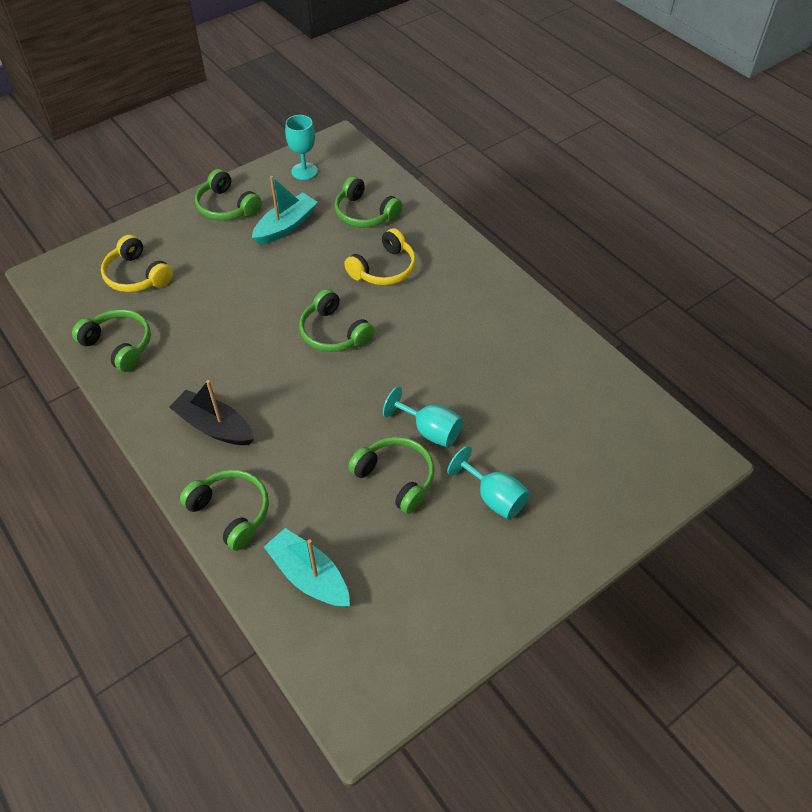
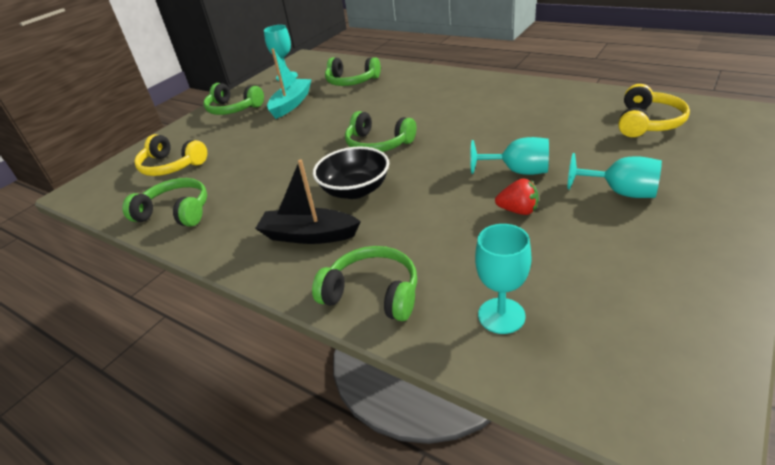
camera: 15 degrees left, 15 degrees down
(279, 388) = (355, 190): none -> black bowl
(309, 576) = (501, 315): turquoise boat -> turquoise goblet
(384, 269) = (391, 101): yellow headphones -> yellow headphones (647, 122)
(396, 478) = (518, 210): green headphones -> red strawberry

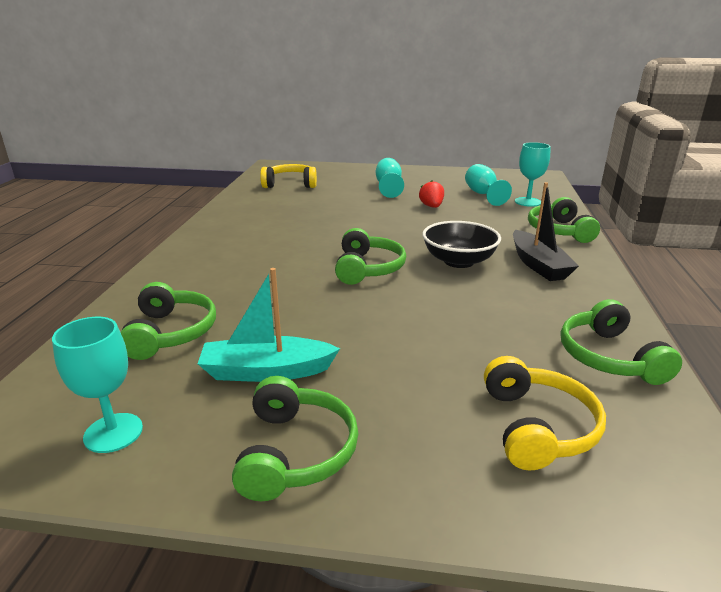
camera: 120 degrees left, 10 degrees down
(518, 171) = (382, 211): turquoise goblet -> turquoise goblet (483, 194)

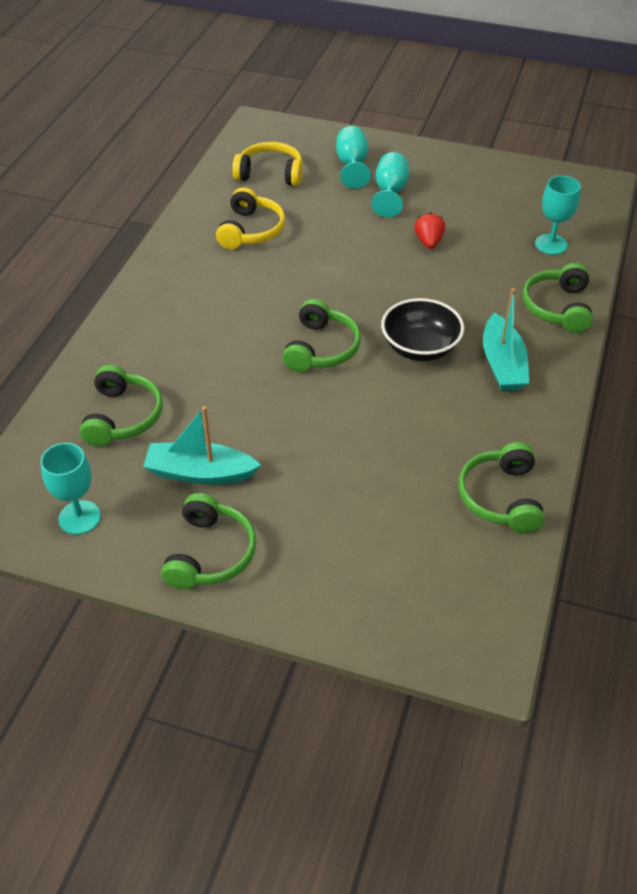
camera: 10 degrees right, 20 degrees up
(483, 194) = (502, 222): turquoise goblet -> turquoise goblet (352, 165)
(536, 427) = (399, 558): yellow headphones -> yellow headphones (250, 230)
(538, 265) = (502, 364): black boat -> turquoise boat

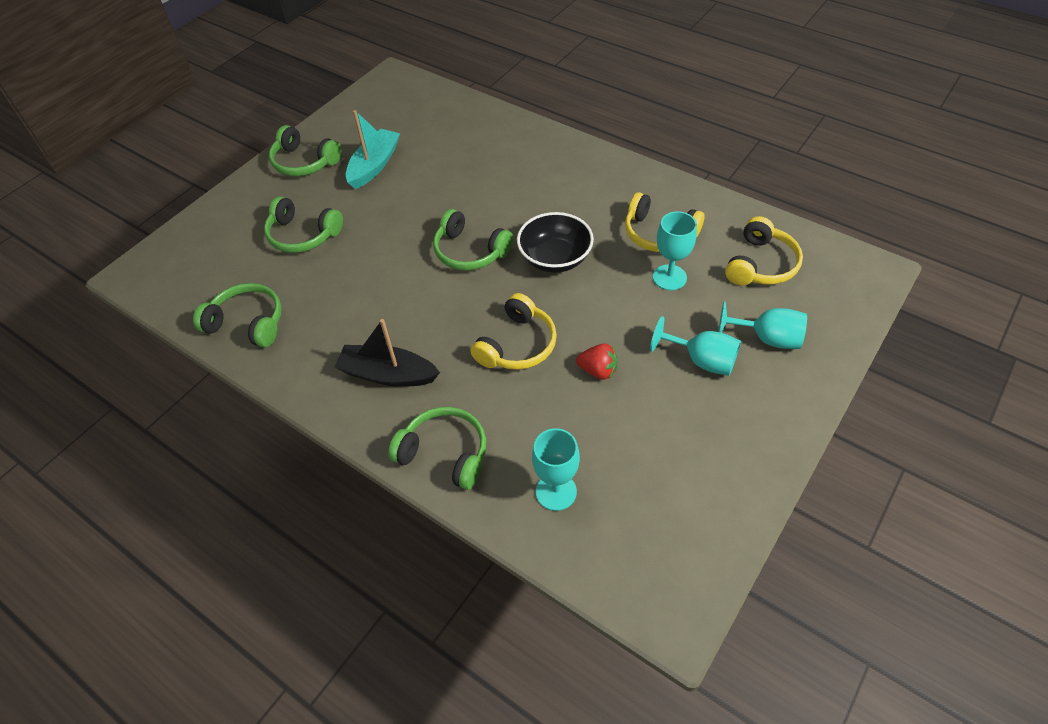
camera: 110 degrees right, 5 degrees up
(79, 517) = (370, 111): turquoise goblet -> turquoise goblet (669, 277)
(122, 416) = (449, 135): green headphones -> green headphones (303, 235)
(420, 348) = (439, 318): black bowl -> black bowl (555, 258)
(425, 291) = (517, 345): none -> yellow headphones
(502, 364) = (387, 374): turquoise boat -> black boat

